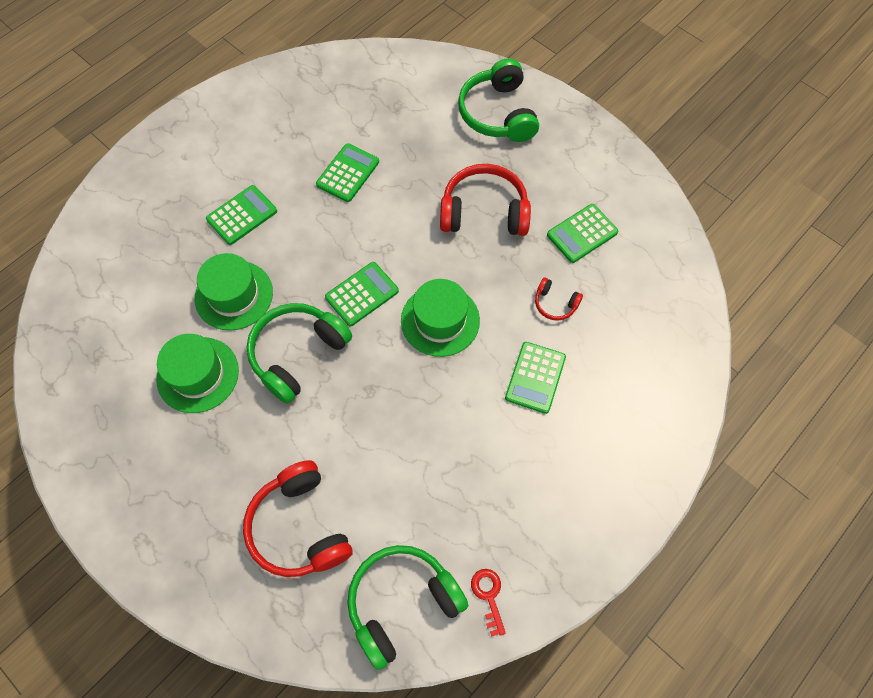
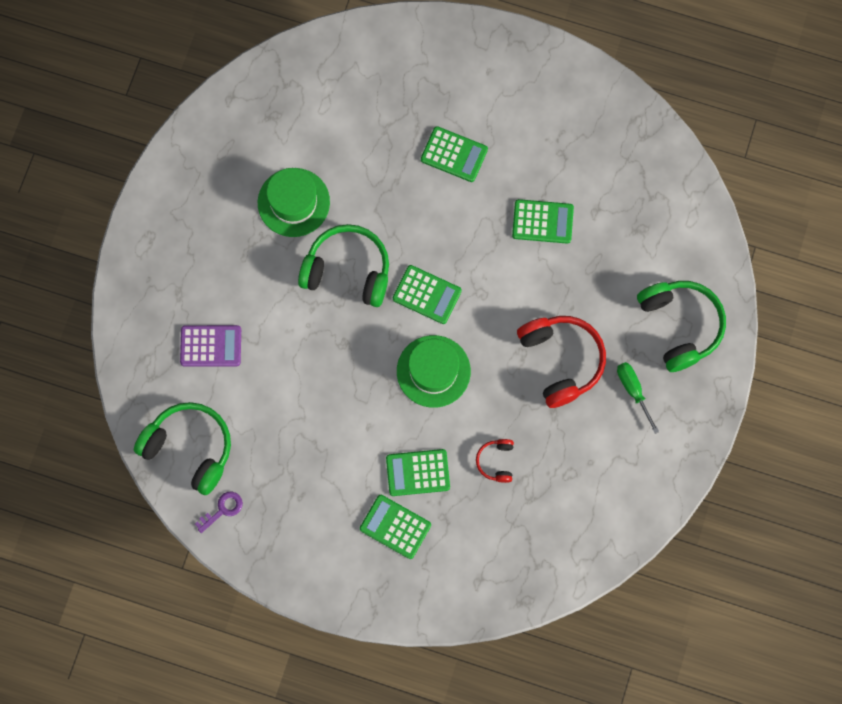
camera: 65 degrees right, 10 degrees up
(234, 295) = (375, 191): green hat -> none
(300, 527) = (211, 346): red headphones -> purple calculator
(488, 596) = (222, 510): red key -> purple key
(498, 113) = (680, 326): green headphones -> green headphones turned 105 degrees clockwise
(539, 169) = (633, 391): none -> green screwdriver
(582, 234) = (580, 457): green calculator -> green calculator (395, 527)

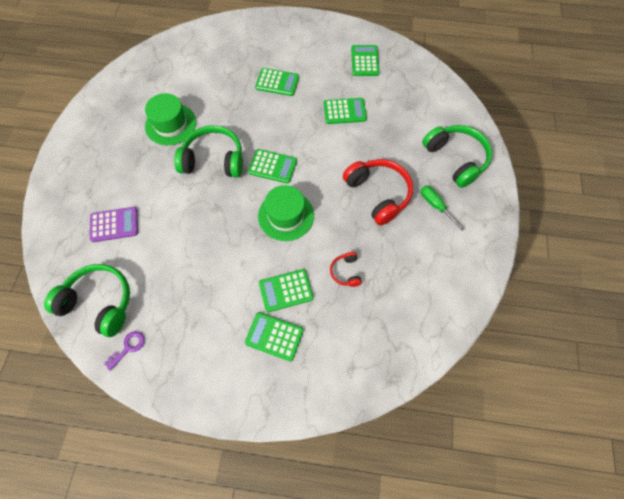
camera: 10 degrees left, 10 degrees down
(590, 136) = (364, 61): none -> green calculator

